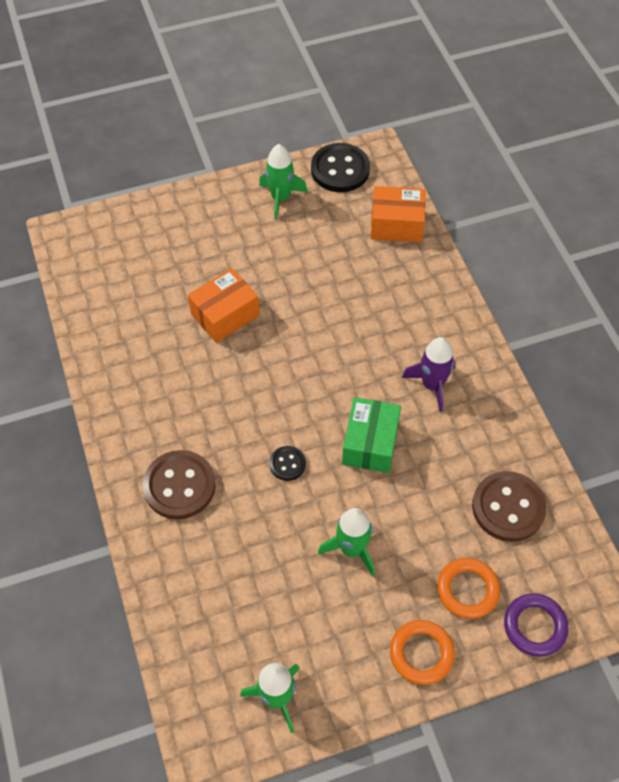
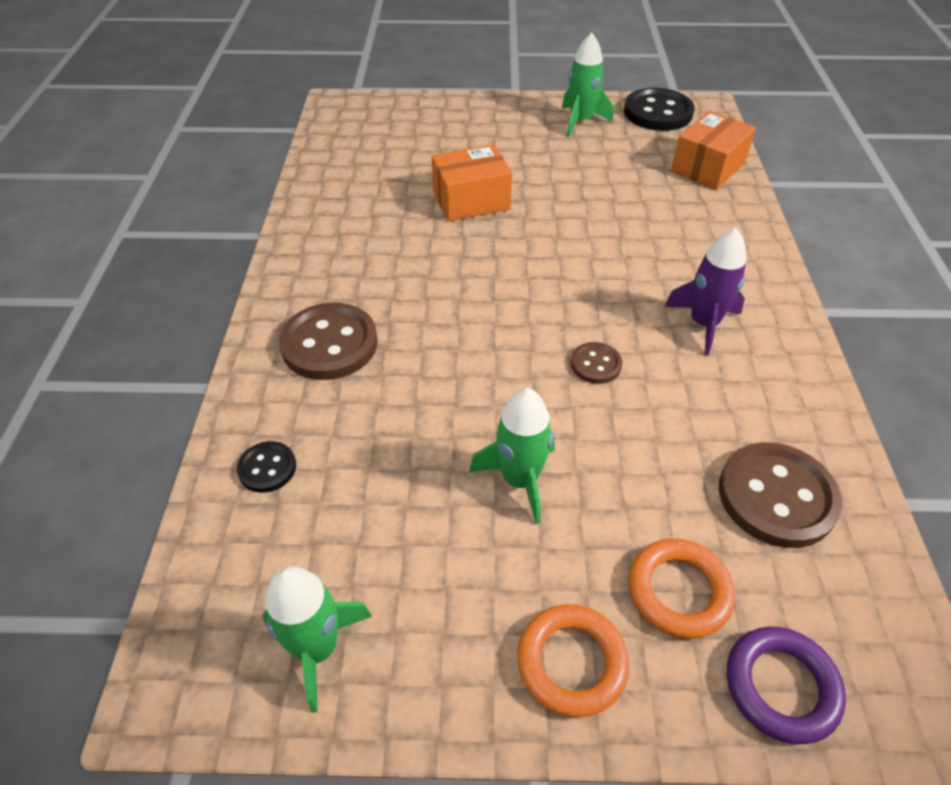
camera: 20 degrees right, 10 degrees down
(287, 464) = (476, 357): black button -> black button (267, 468)
(370, 443) = (595, 364): green box -> brown button
(396, 225) = (708, 167): orange box -> orange box turned 75 degrees counterclockwise

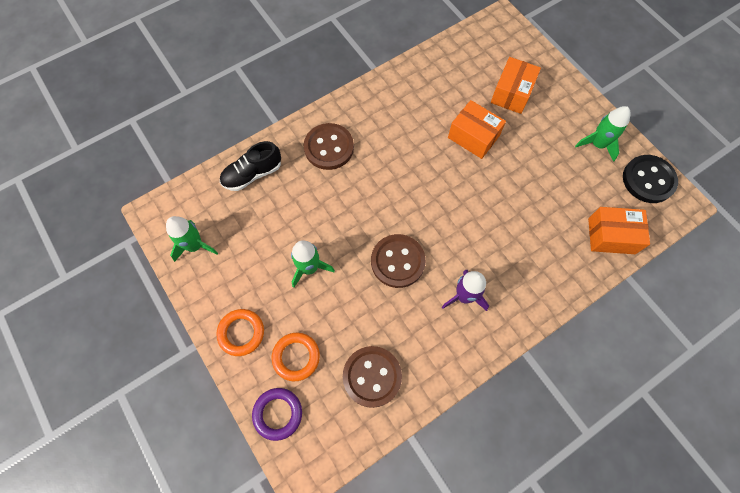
camera: 55 degrees right, 20 degrees up
(267, 468) = (252, 174): black button -> black shoe
(445, 144) = (511, 93): none -> orange box
(595, 364) = (397, 261): brown button -> brown button, size x1.94

